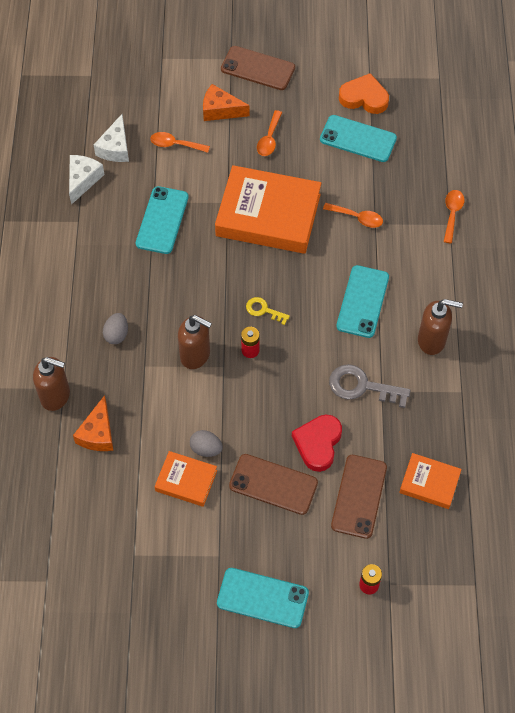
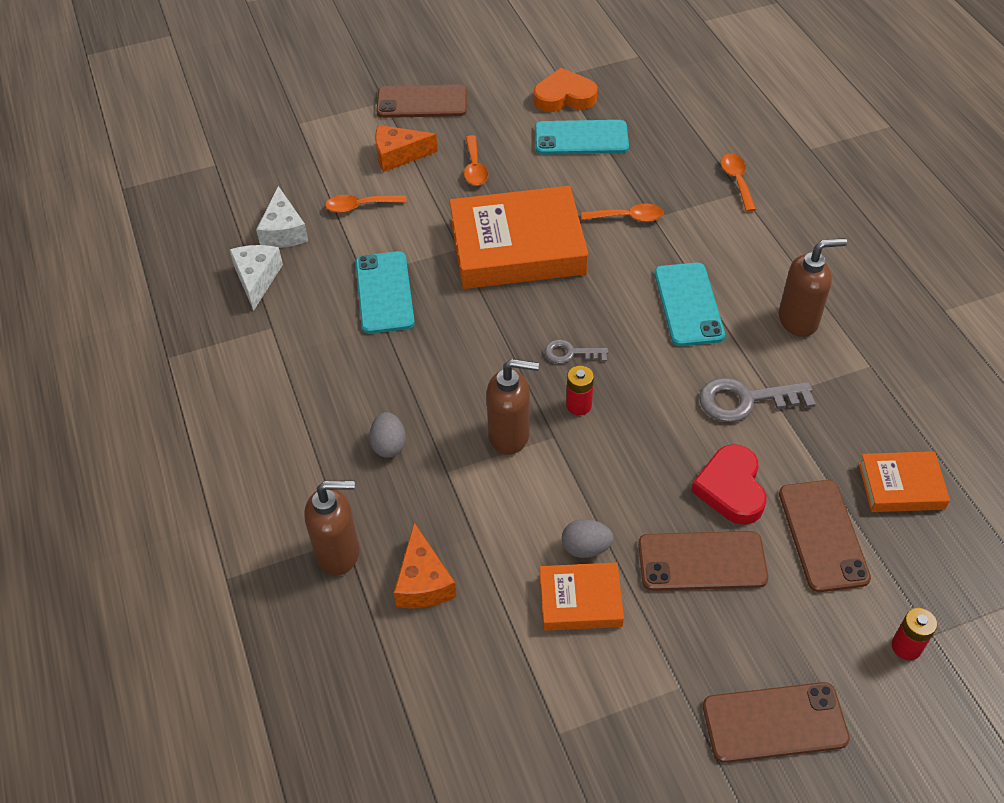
camera: 20 degrees left, 10 degrees down
(262, 598) = (774, 722): turquoise phone -> brown phone
(263, 310) = (570, 353): yellow key -> grey key

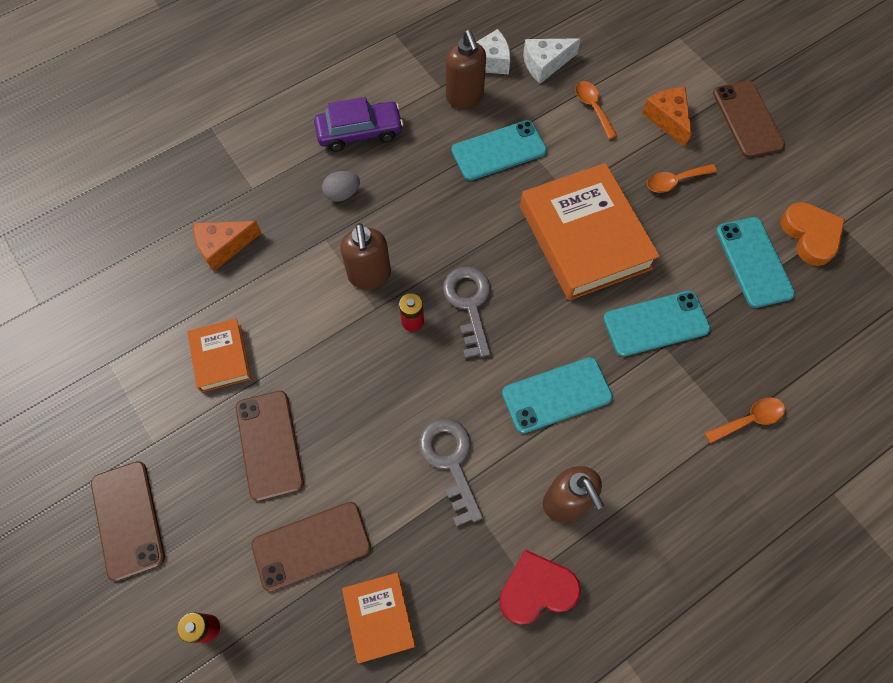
camera: 75 degrees right, 15 degrees up
(305, 415) = (359, 132): none -> purple car
(339, 553) = (240, 187): brown soap dispenser -> brown soap dispenser (465, 97)
(570, 353) = (469, 304): grey key -> grey key, size x1.74
(586, 548) = (269, 353): grey egg -> none
(628, 217) = (656, 323): orange spoon -> turquoise phone
(731, 488) = (348, 460): red heart -> red heart (536, 589)

